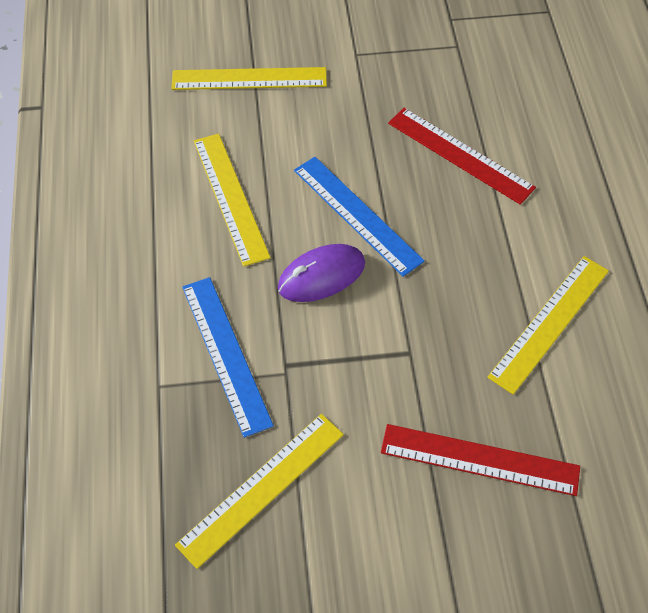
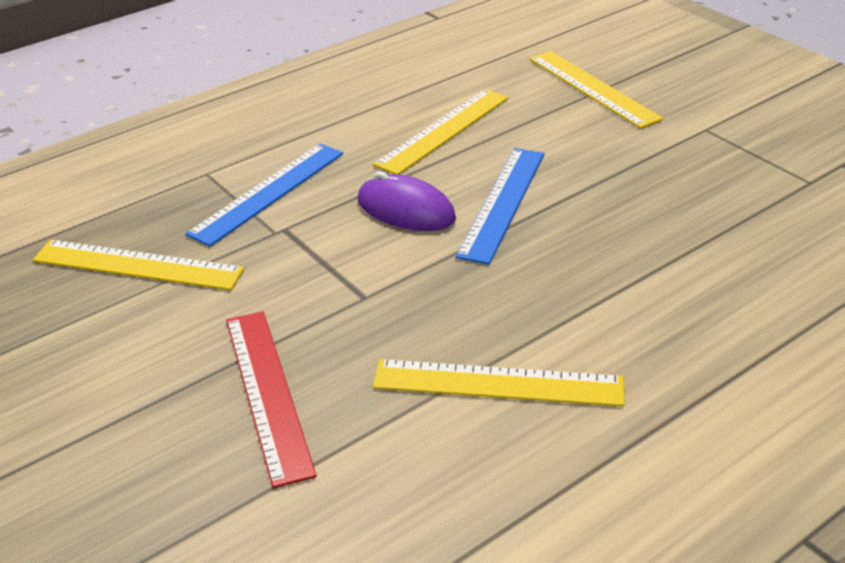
camera: 60 degrees right, 20 degrees down
(460, 155) = (660, 237): red ruler -> none

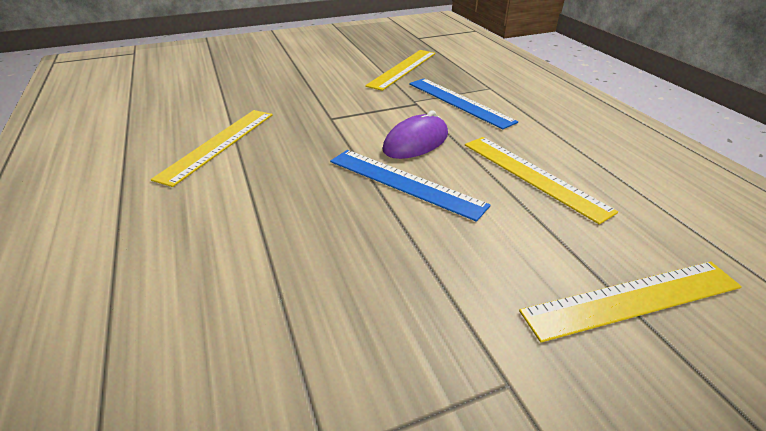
camera: 105 degrees right, 0 degrees up
(267, 393) = (278, 89): red ruler -> none

